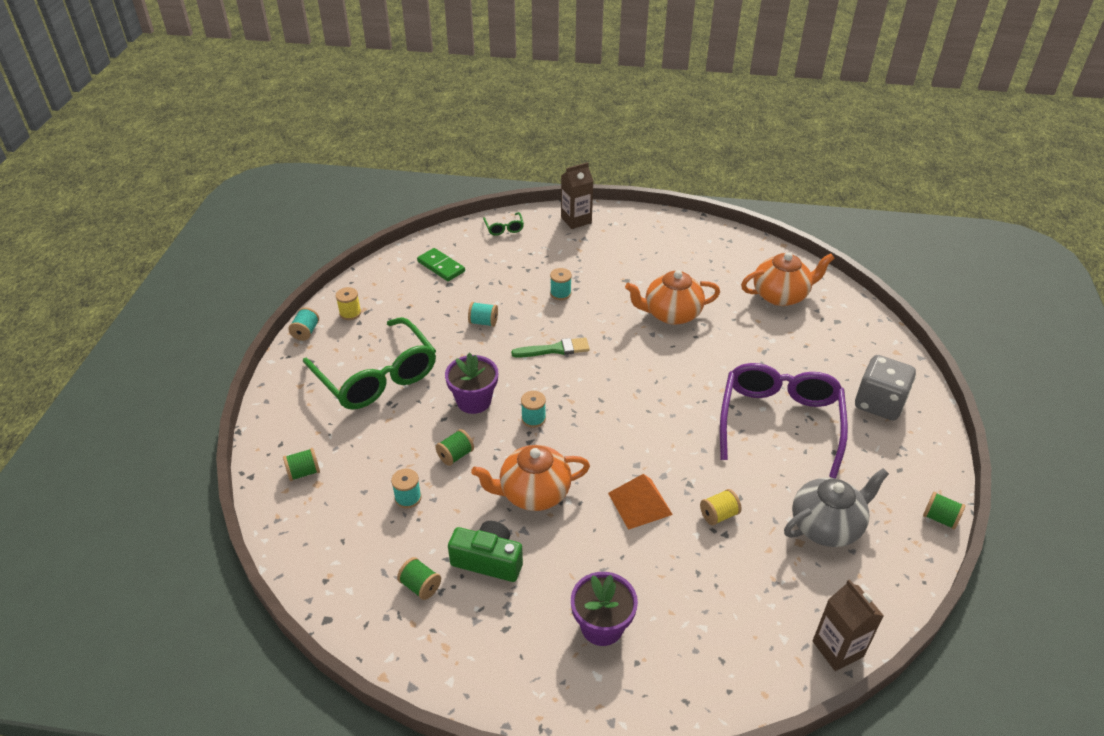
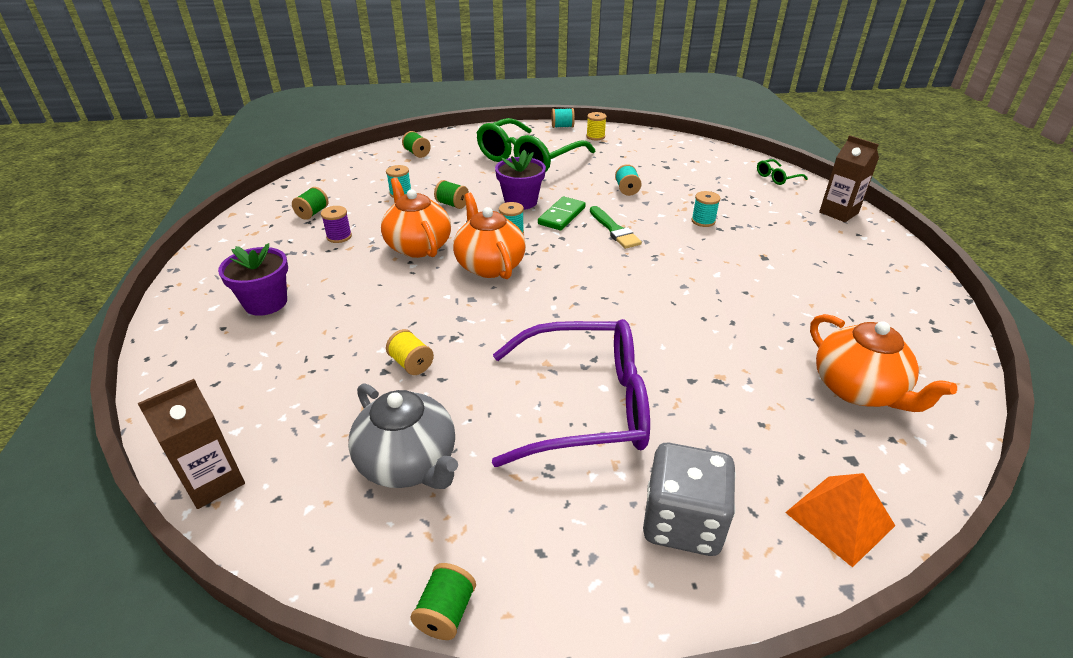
camera: 75 degrees right, 5 degrees down
(441, 266) = (687, 159): green domino -> green domino (562, 216)
(488, 560) = (339, 237): green camera -> purple spool
(640, 503) = (418, 307): orange pyramid -> orange pyramid (840, 519)
(671, 314) = (730, 295): orange teapot -> orange teapot (489, 265)

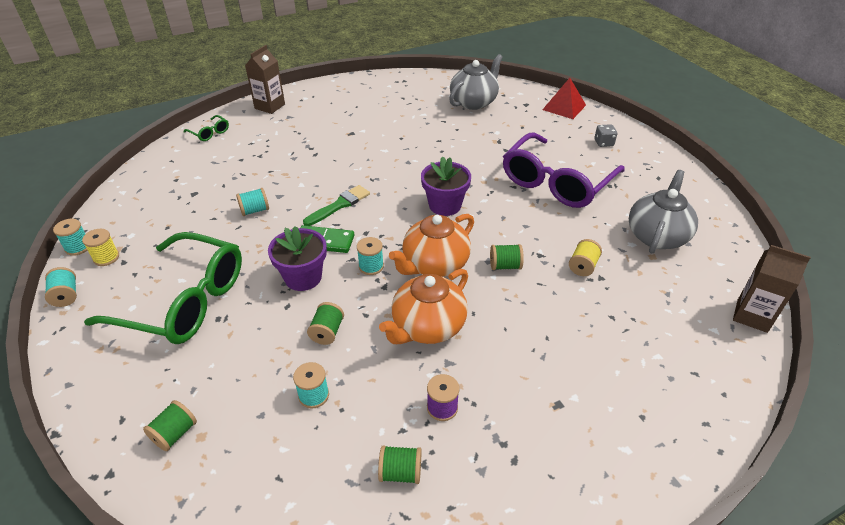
camera: 110 degrees left, 5 degrees up
(266, 303) = (588, 404): purple flower pot -> purple flower pot (445, 205)
(446, 612) = (712, 196): green spool -> green spool (505, 266)
(585, 405) = (556, 182): purple glasses -> purple glasses turned 120 degrees counterclockwise
(682, 522) = (603, 143): grey dice -> grey dice, size x0.47
(703, 221) = (305, 162): turquoise spool -> turquoise spool (78, 247)
(840, 519) = (564, 107): orange pyramid -> red pyramid
(858, 389) = (474, 102): orange teapot -> grey teapot

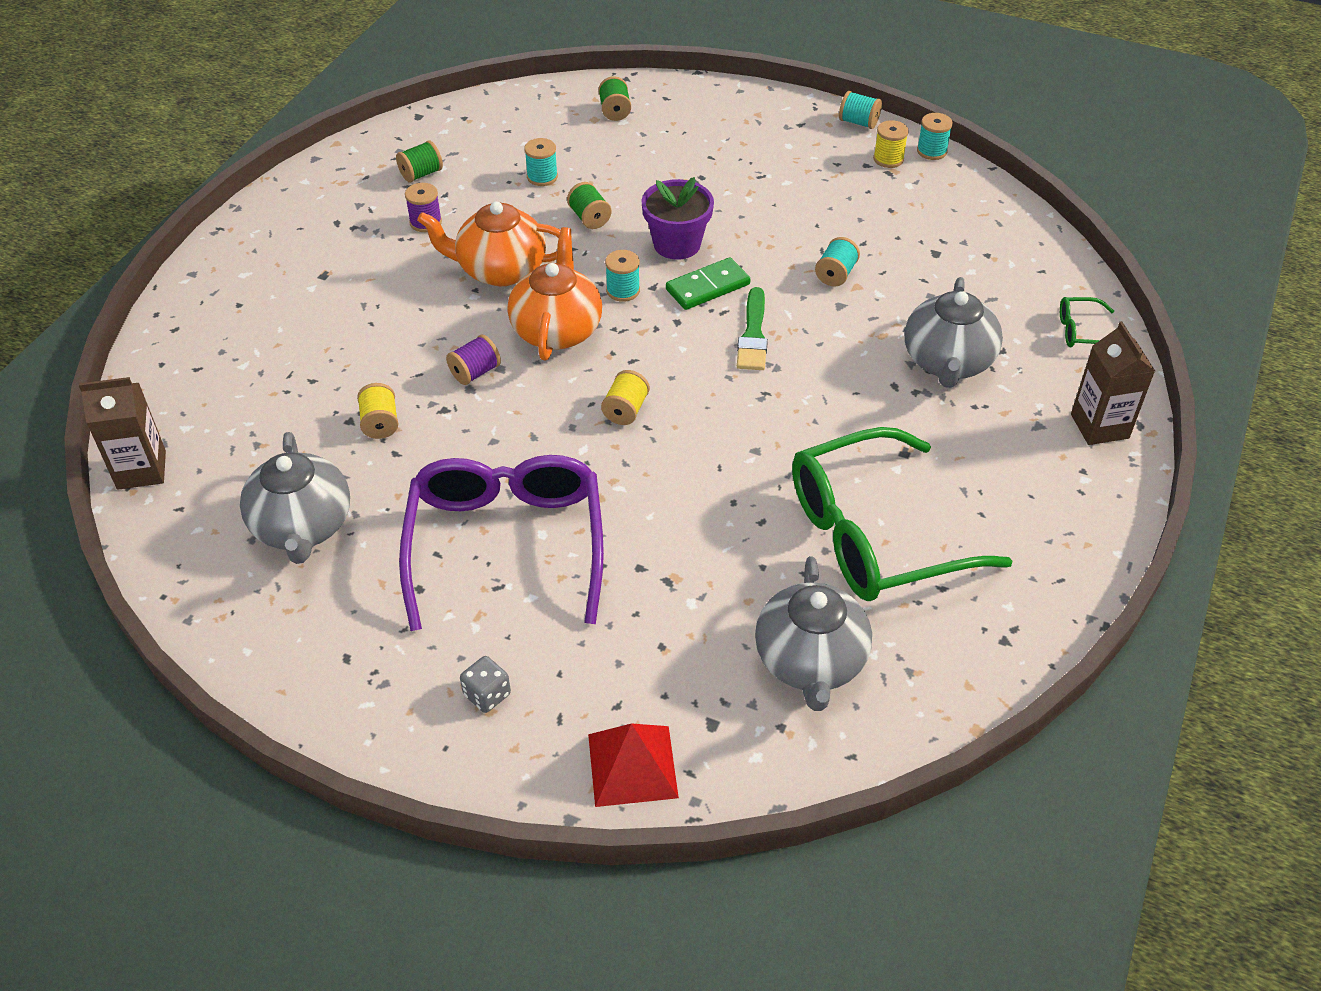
camera: 140 degrees right, 5 degrees up
(184, 301) = (753, 171): green glasses -> green glasses (874, 535)
(279, 150) = (947, 362): none -> grey teapot
(427, 326) = (500, 270): orange teapot -> orange teapot turned 90 degrees counterclockwise
(445, 205) = (625, 410): purple flower pot -> yellow spool
(505, 266) = (475, 372): green spool -> purple spool

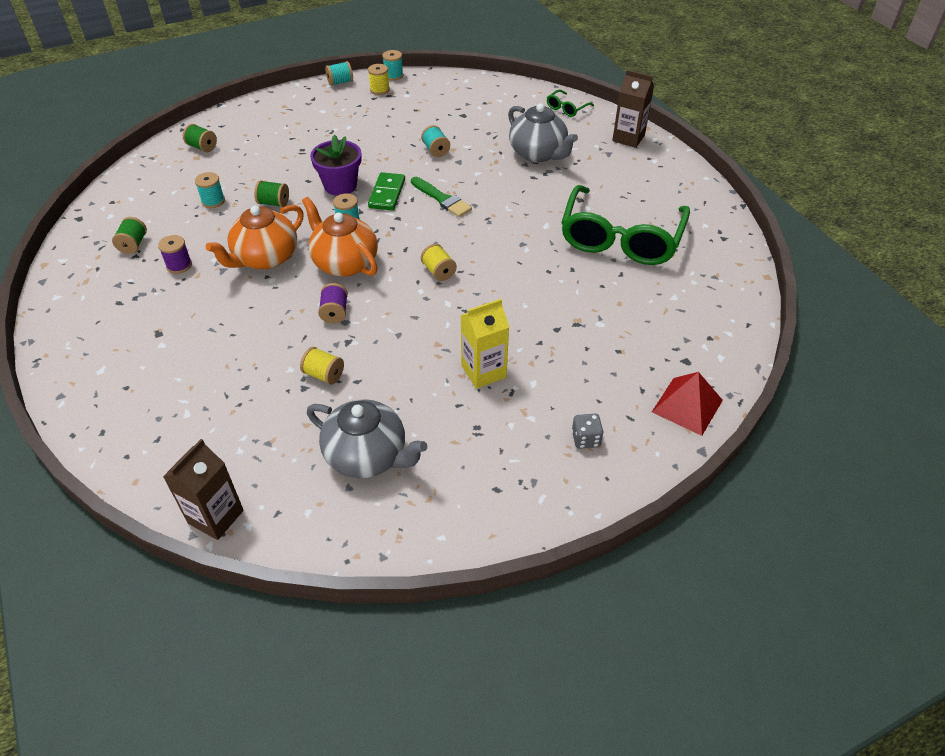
camera: 50 degrees left, 0 degrees up
(506, 544) = (483, 371): purple glasses -> yellow carton
(810, 661) = (678, 304): grey teapot -> none

